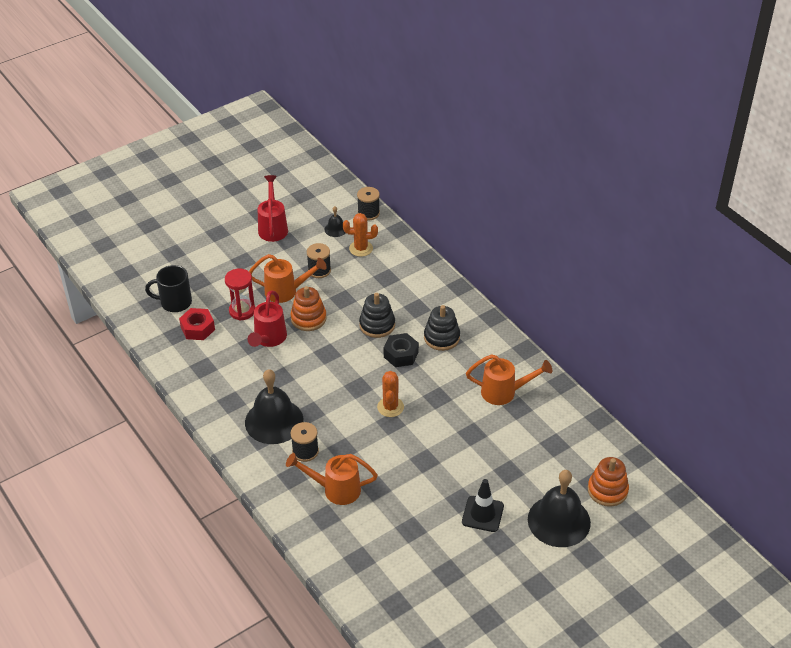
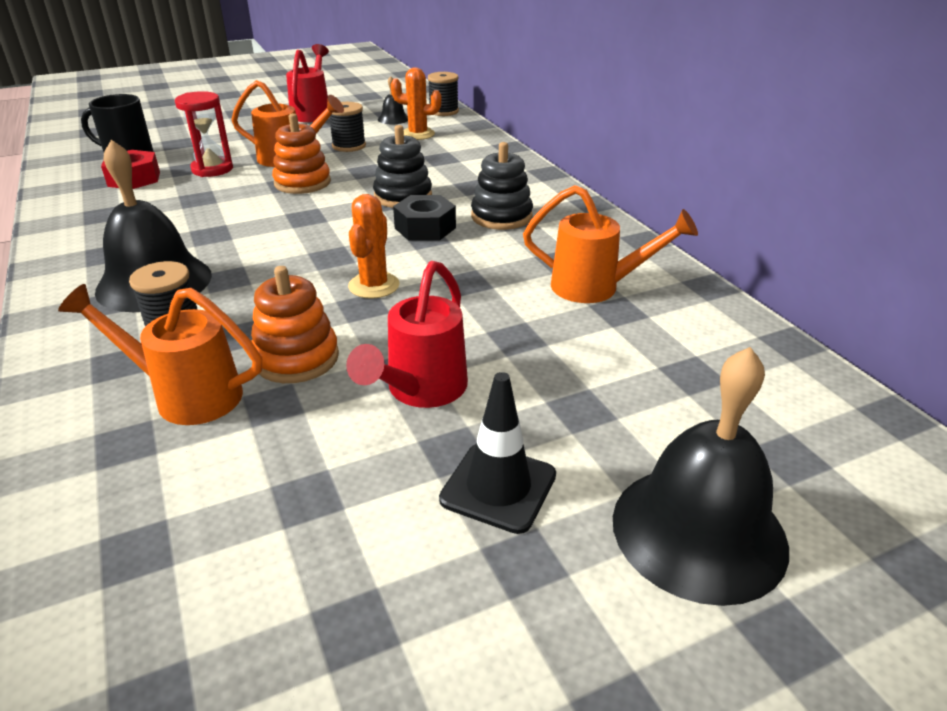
camera: 10 degrees right, 10 degrees down
(268, 339) = (226, 196): red watering can -> red watering can (420, 391)
(607, 490) = (828, 477): orange stacking toy -> orange stacking toy (296, 358)

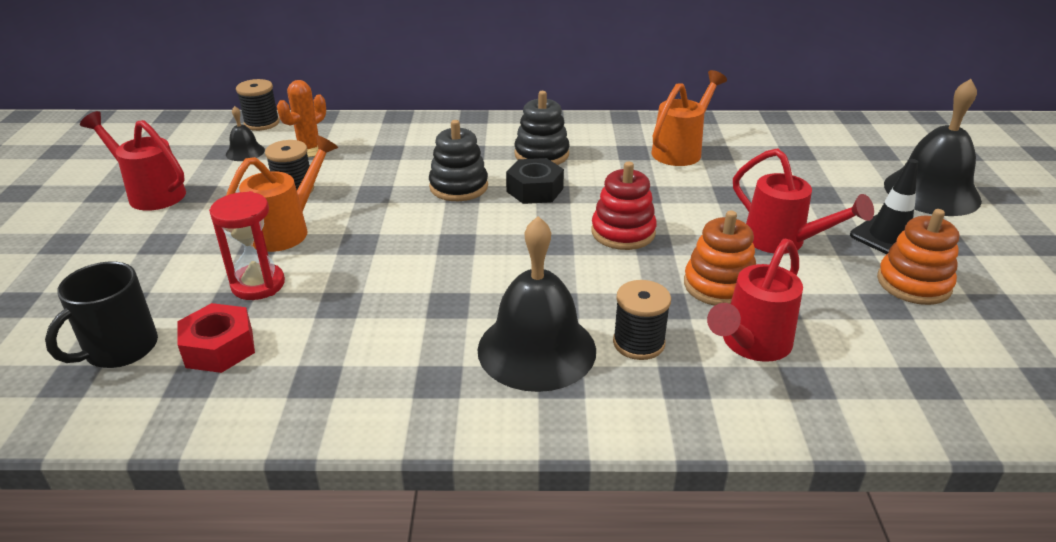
camera: 65 degrees left, 0 degrees up
(185, 395) = (750, 345): orange watering can -> red watering can
(302, 183) = (367, 232): orange stacking toy -> orange stacking toy (913, 283)
(374, 286) = (623, 232): orange cactus -> red stacking toy

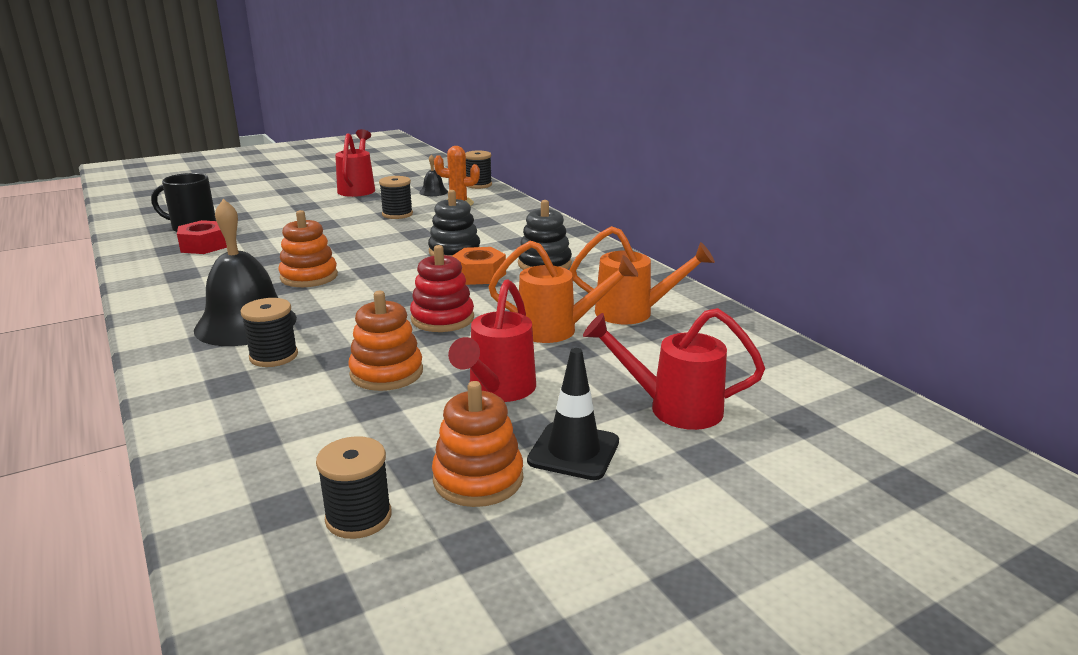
camera: 60 degrees right, 10 degrees down
(258, 285) = (275, 236): red hourglass -> none
(287, 229) = (345, 226): orange watering can -> orange watering can (558, 330)
(435, 285) = (309, 277): none -> orange stacking toy
(534, 190) = (479, 275): black nut -> orange nut
(750, 345) = (296, 402): red watering can -> red watering can (672, 408)
(931, 192) = (736, 470): black bell -> none
(952, 347) = (358, 517): none -> black spool

